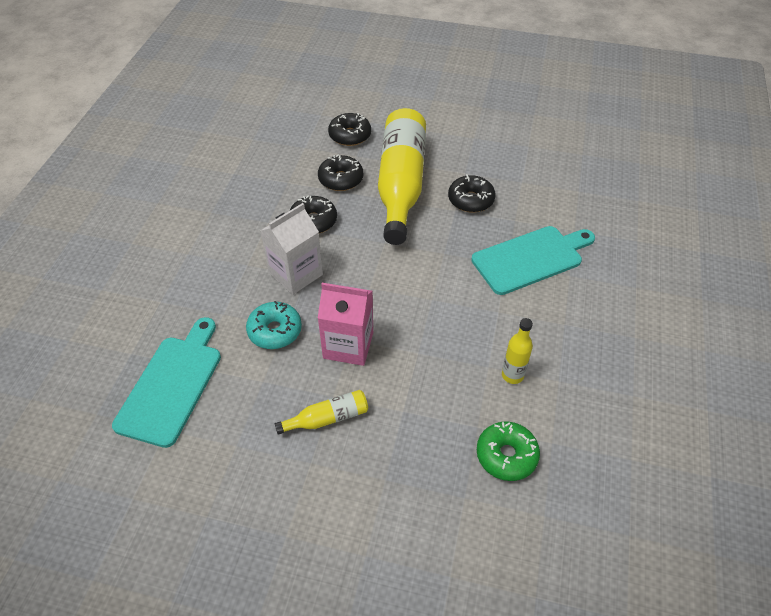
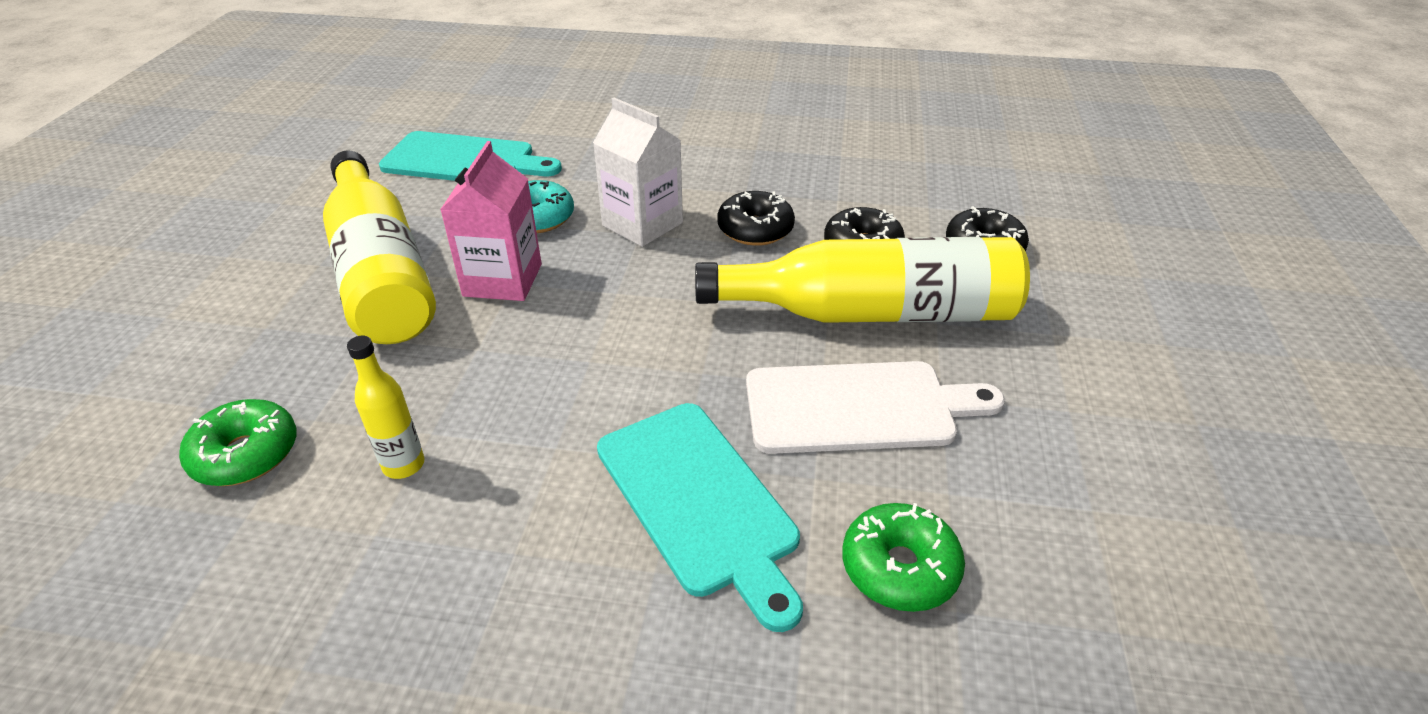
camera: 85 degrees right, 10 degrees down
(327, 418) = (381, 272): yellow bottle -> yellow bottle, size x2.34
(470, 200) = (858, 407): black donut -> white cutting board
(561, 202) = (899, 568): none -> green donut

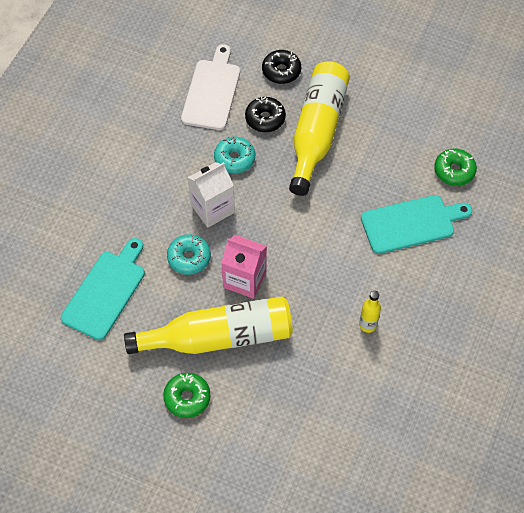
camera: 75 degrees left, 20 degrees up
(246, 454) = (346, 387): green donut -> green donut (187, 398)
(755, 229) = (234, 159): black donut -> turquoise donut
(858, 407) = (375, 157): white cutting board -> white cutting board (212, 91)

